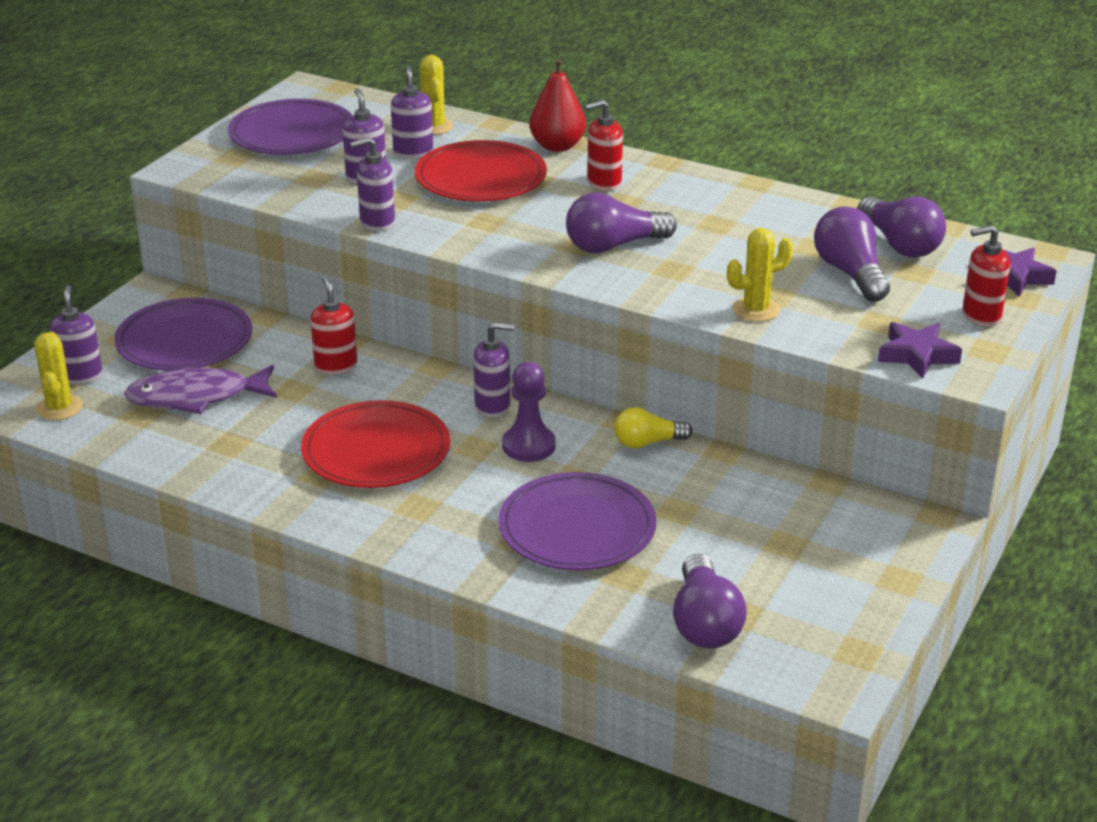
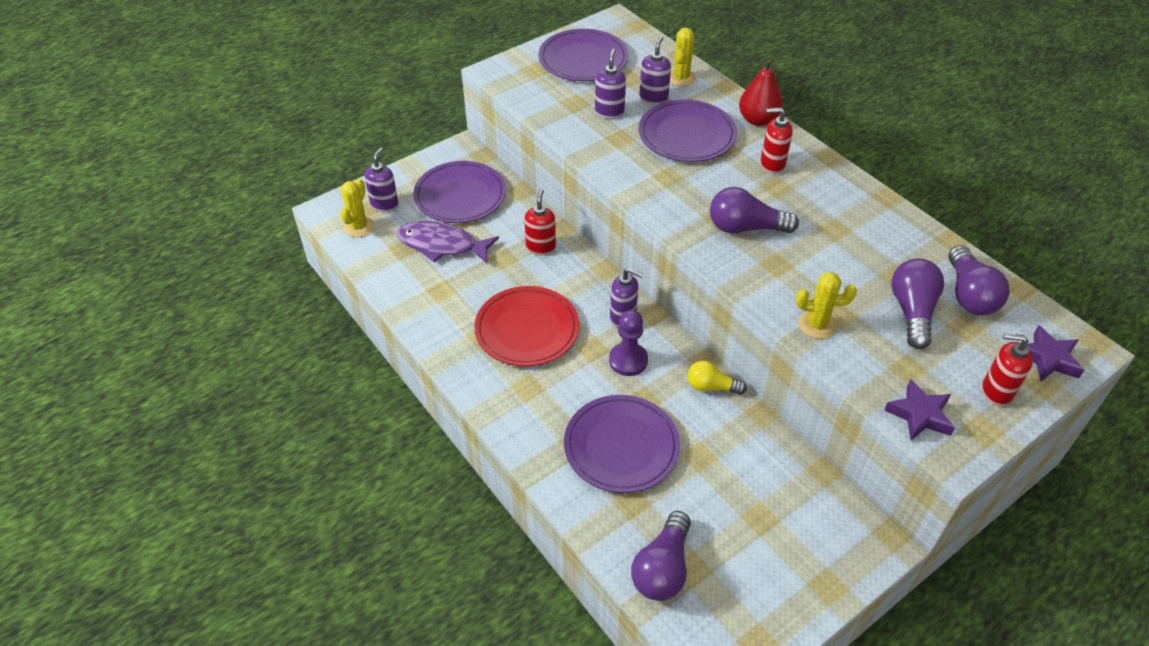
camera: 25 degrees right, 15 degrees up
(377, 222) = (593, 156): purple soap dispenser -> none
(480, 178) = (686, 135): red plate -> purple plate

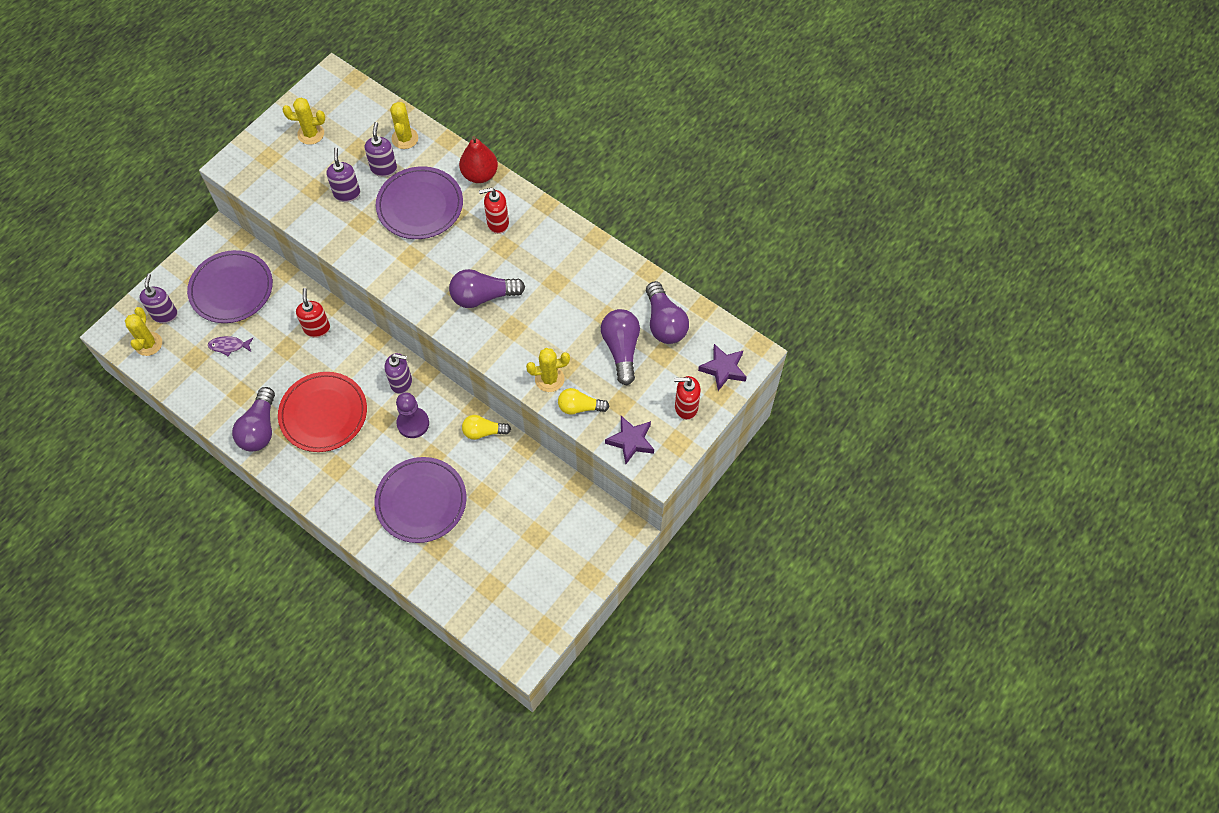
camera: 15 degrees left, 15 degrees up
(442, 245) = (229, 346): purple fish -> purple fish, size x0.49
(583, 59) = (311, 134): purple plate -> yellow cactus
(662, 568) = (469, 592): purple light bulb -> purple light bulb (260, 428)
(853, 362) = (580, 407): none -> yellow light bulb

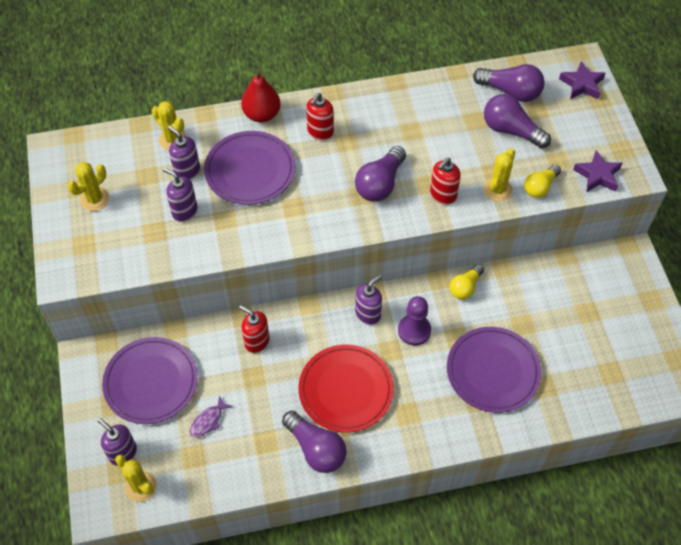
camera: 50 degrees left, 5 degrees down
(686, 407) = (596, 125): red soap dispenser -> red soap dispenser (443, 195)

